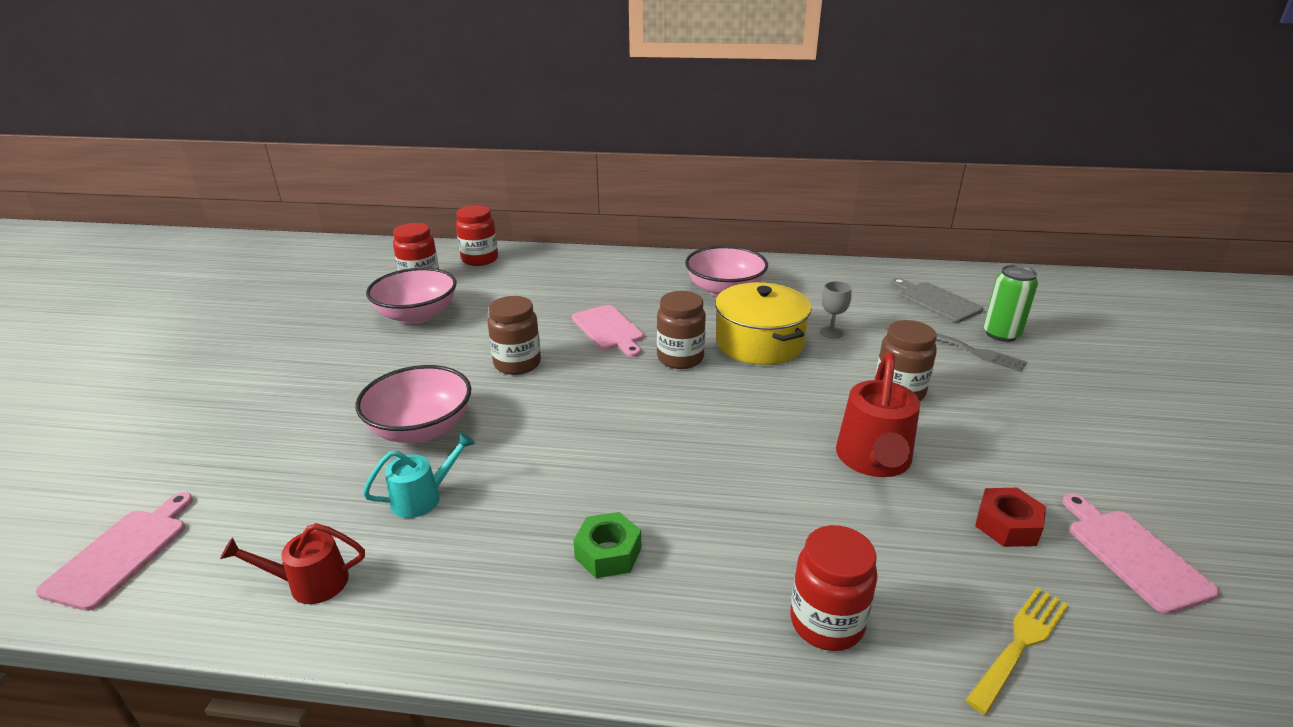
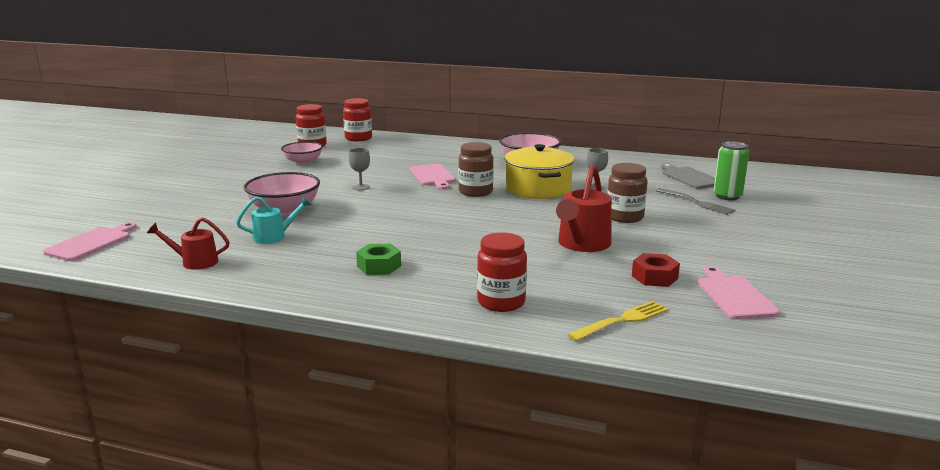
camera: 10 degrees right, 10 degrees down
(417, 315) = (303, 162): pink bowl -> pink bowl, size x0.66
(517, 364) = (361, 187): brown jar -> grey goblet

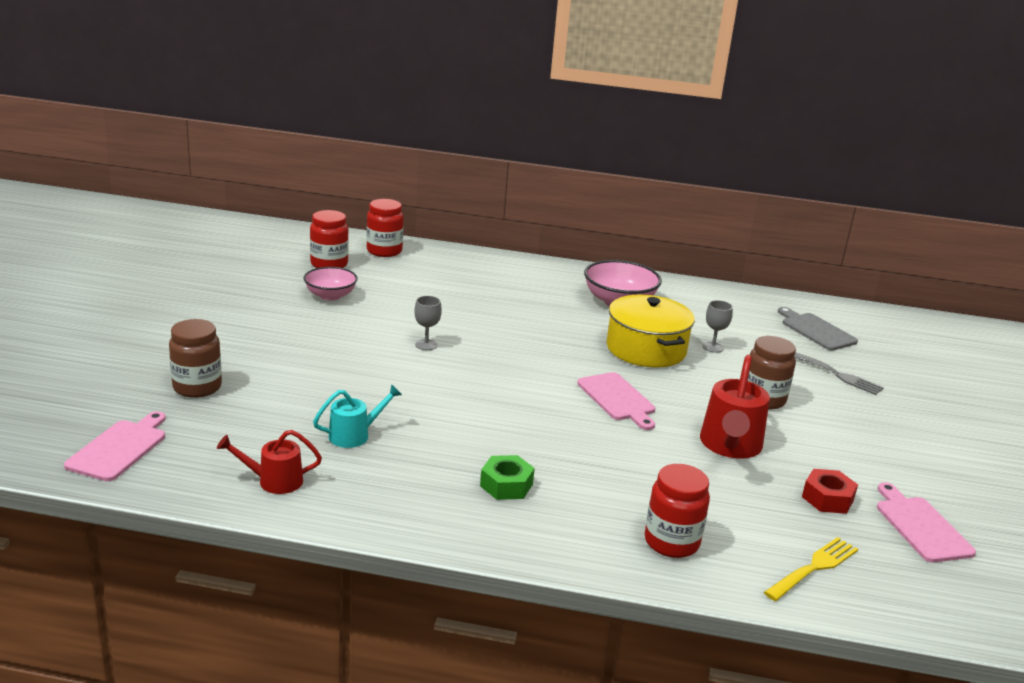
camera: 10 degrees left, 5 degrees up
(284, 210) = (346, 386): pink bowl -> none
(433, 176) = (509, 325): pink cutting board -> pink cutting board (618, 399)
(475, 192) = (573, 355): brown jar -> brown jar (197, 387)
(727, 196) = (868, 364): green can -> none

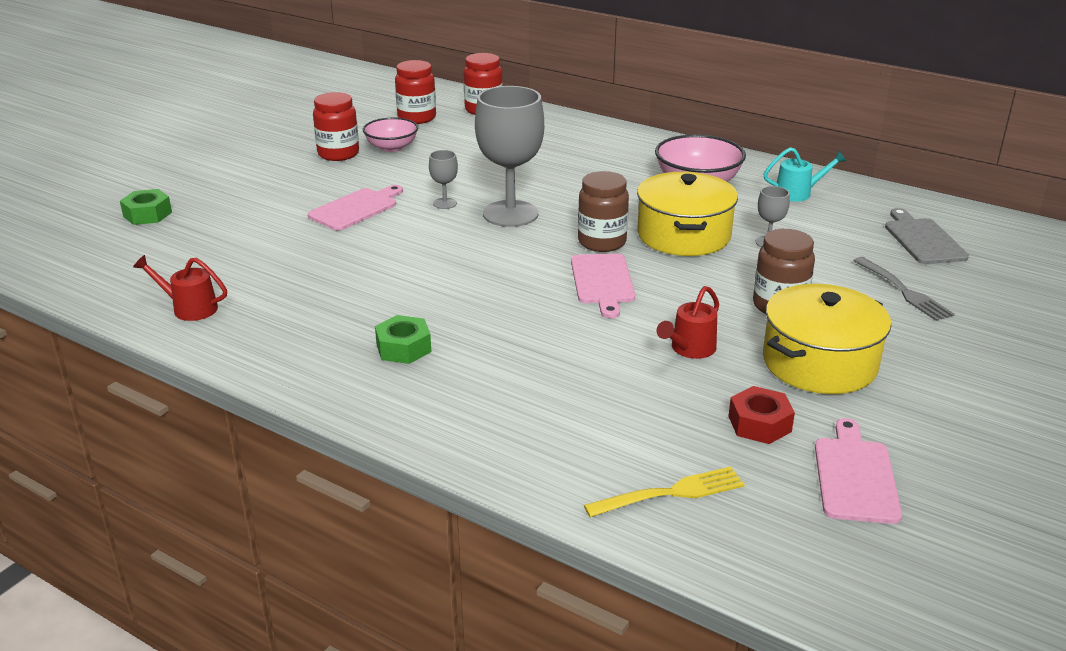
camera: 25 degrees right, 5 degrees up
(119, 448) = (87, 260): pink cutting board -> pink cutting board (356, 208)
(142, 391) = (147, 214): none -> green nut
(197, 387) = (196, 216): brown jar -> brown jar (602, 242)
(355, 435) = (299, 278): turquoise watering can -> turquoise watering can (798, 193)
(491, 347) = (510, 214): none -> grey goblet
(671, 542) = (528, 434): red jar -> red jar (338, 154)
(730, 447) = (689, 349): red watering can -> red watering can, size x0.60
(827, 441) = (819, 363): none -> yellow pot

